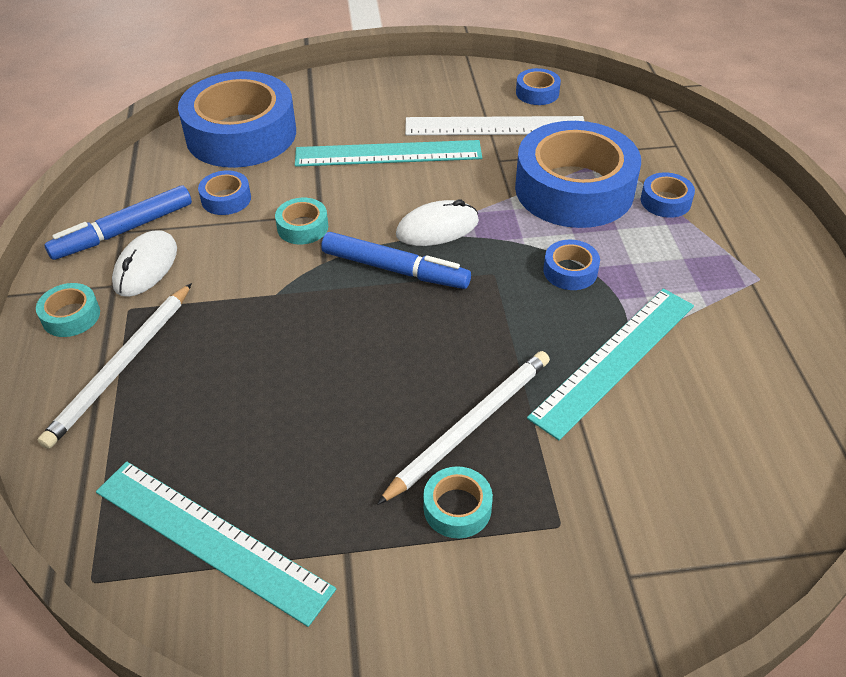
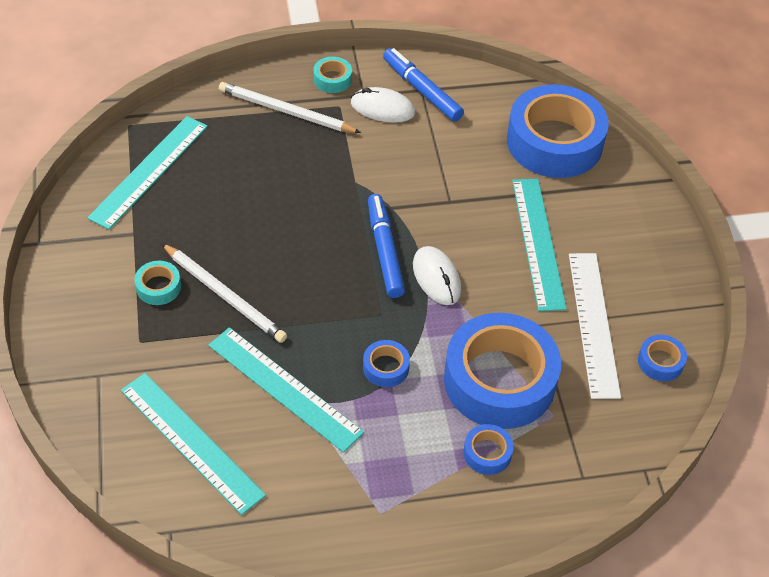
camera: 85 degrees right, 5 degrees up
(226, 199) = (464, 142): blue tape -> none
(302, 227) = (432, 191): turquoise tape -> none
(395, 269) = (384, 251): blue marker -> blue marker turned 150 degrees clockwise
(716, 452) = (191, 442): none -> turquoise ruler

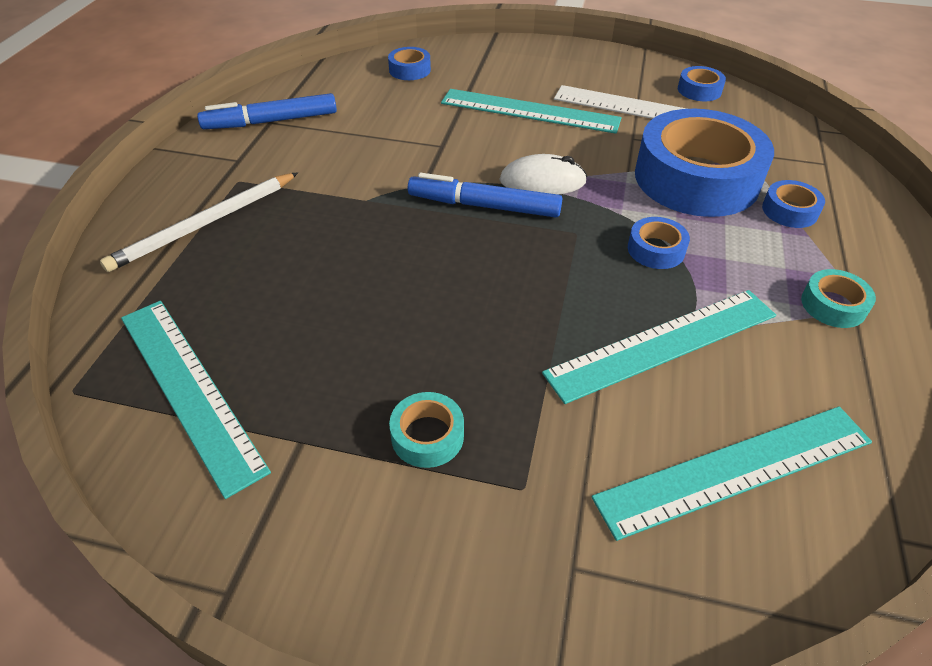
camera: 65 degrees left, 5 degrees down
(225, 295) = (481, 363): white pencil -> none
(332, 79) = (190, 175): turquoise tape -> turquoise tape (833, 305)
(382, 108) = (272, 152): white mouse -> none
(554, 142) = (409, 70): blue tape -> blue tape, size x0.41

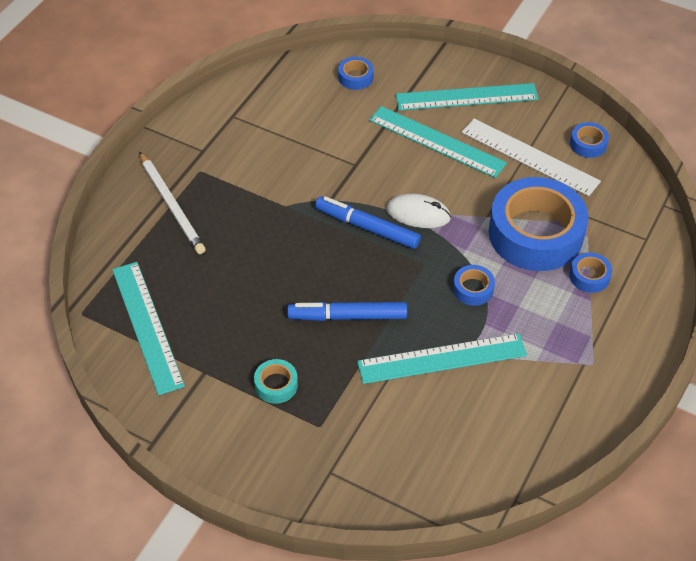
camera: 15 degrees right, 5 degrees up
(205, 224) = (172, 205): white pencil -> white pencil turned 90 degrees counterclockwise
(271, 121) = (233, 116): blue marker -> blue marker (347, 316)
(735, 470) = (444, 444): turquoise ruler -> turquoise ruler (466, 97)
(833, 305) = (571, 356): turquoise tape -> none

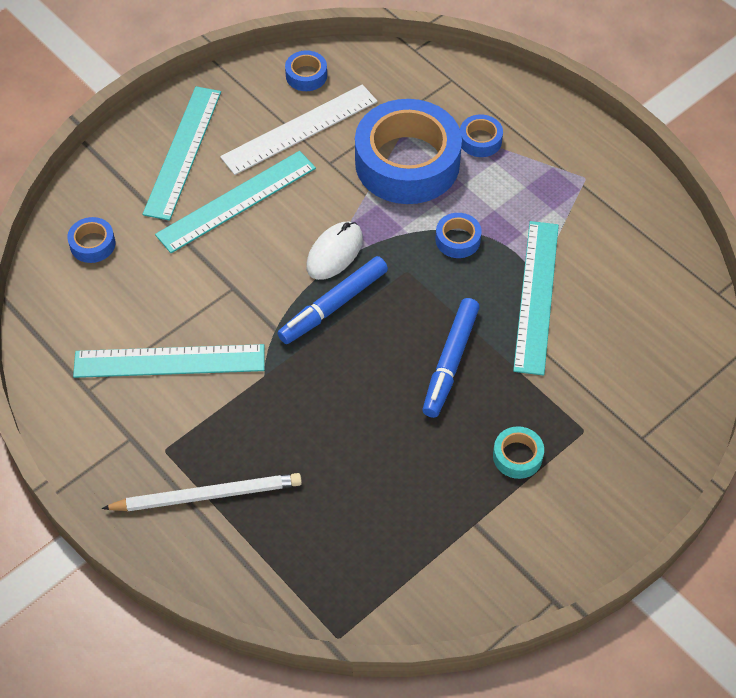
camera: 70 degrees left, 5 degrees up
(147, 326) = (387, 567): turquoise ruler -> turquoise ruler (169, 361)

